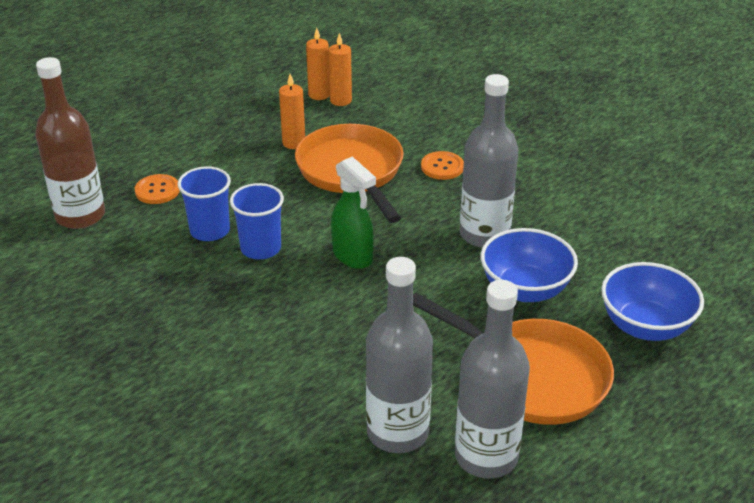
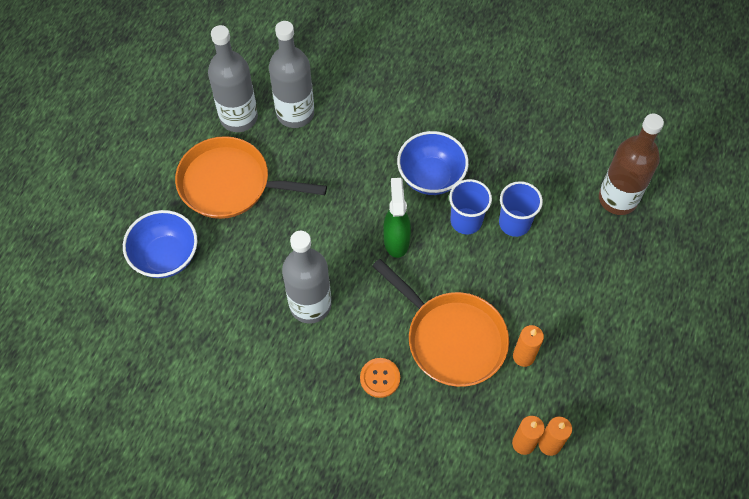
camera: 155 degrees right, 25 degrees up
(157, 190) = (586, 248): orange button -> none
(353, 256) = (396, 240): green spray bottle -> green spray bottle turned 60 degrees clockwise
(525, 289) = (259, 258): blue bowl -> blue bowl (431, 176)

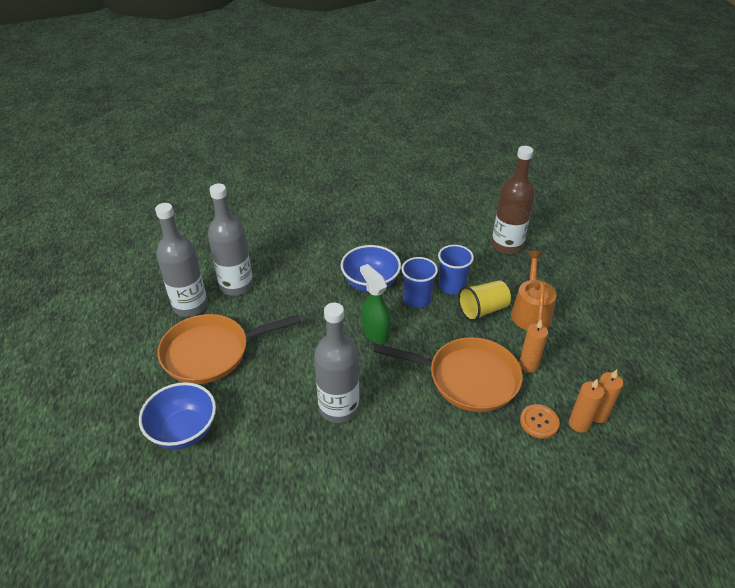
camera: 30 degrees left, 20 degrees down
(380, 378) = (435, 433): orange button -> orange button (539, 422)
(526, 269) = (483, 310): none -> yellow cup
(576, 297) = (530, 312): none -> orange watering can

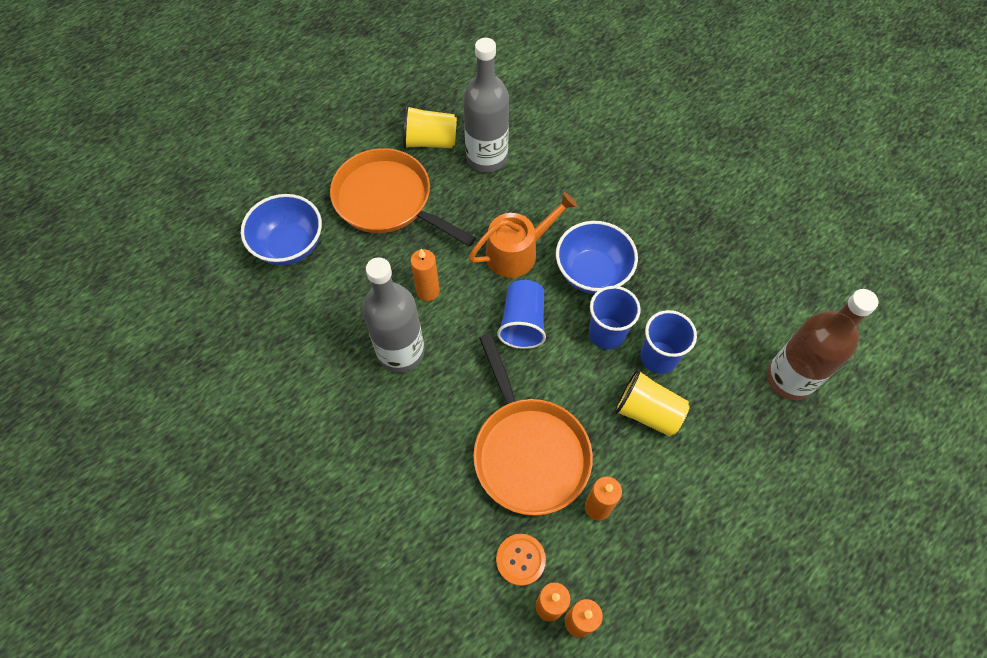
camera: 55 degrees right, 20 degrees up
(190, 306) = (430, 141): grey bottle -> yellow cup
(306, 368) = (428, 291): none -> orange candle
(375, 333) = (522, 323): green spray bottle -> blue cup
(530, 312) = (689, 467): orange watering can -> orange watering can (517, 252)

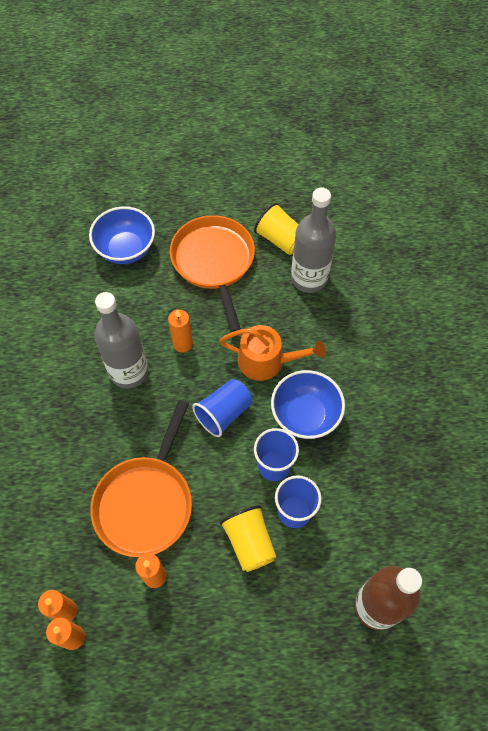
camera: 40 degrees right, 0 degrees up
(520, 559) = (76, 566): orange button -> none

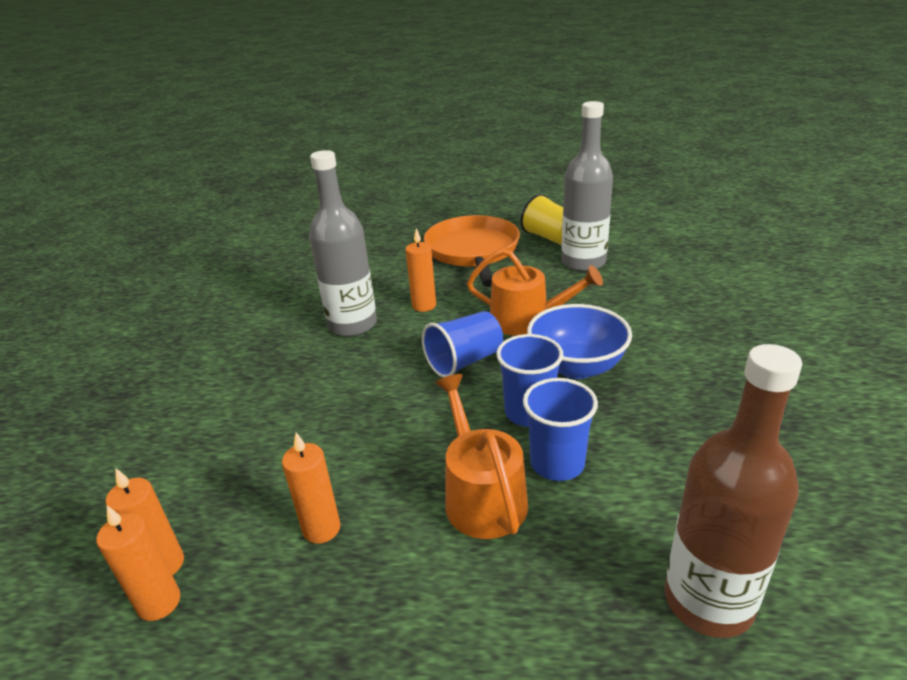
camera: 10 degrees right, 30 degrees down
(126, 249) = (378, 243): blue bowl -> none
(146, 502) = (335, 441): orange pan -> none
(249, 542) = (482, 495): yellow cup -> orange watering can

